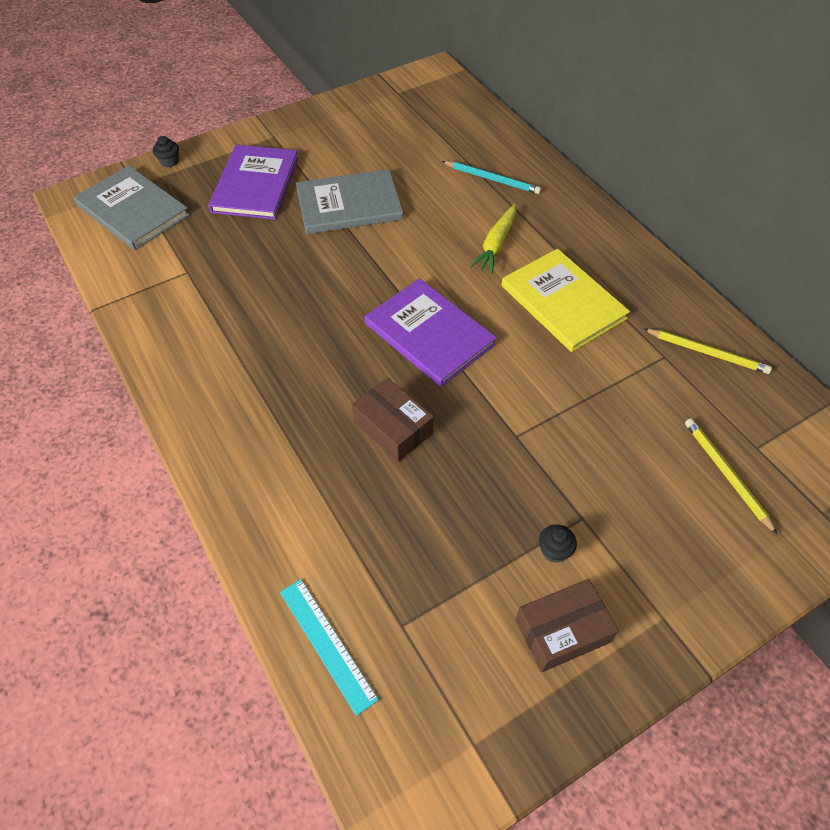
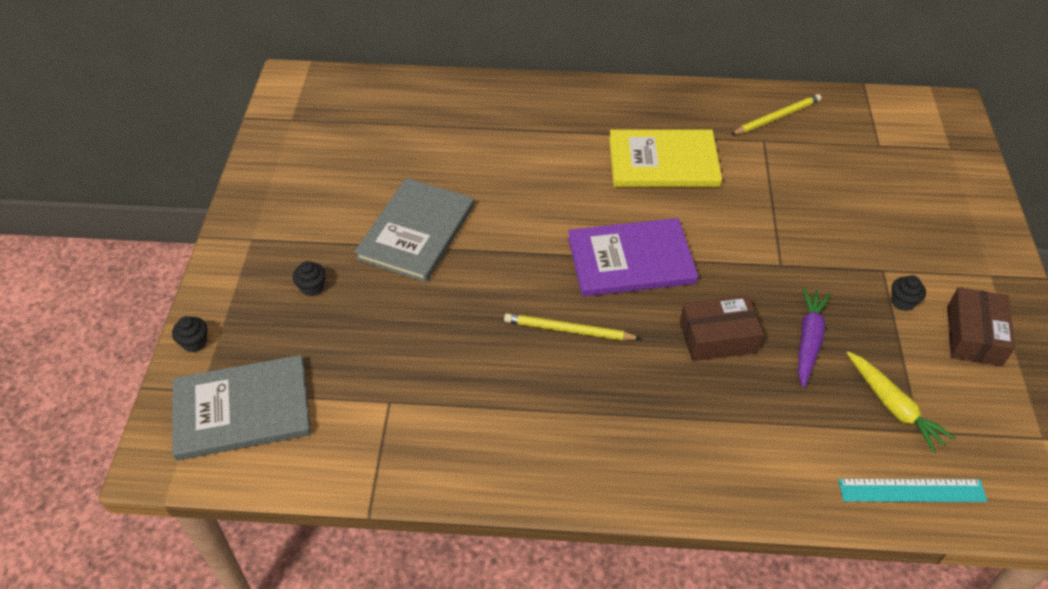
camera: 55 degrees left, 5 degrees down
(255, 184) = (312, 287): purple book -> black cupcake
(442, 494) = (809, 340): none -> purple carrot
(492, 179) = (480, 123): turquoise pencil -> none
(495, 245) = (563, 164): yellow carrot -> yellow carrot (893, 406)
(726, 474) = (892, 174): yellow pencil -> yellow pencil (568, 330)

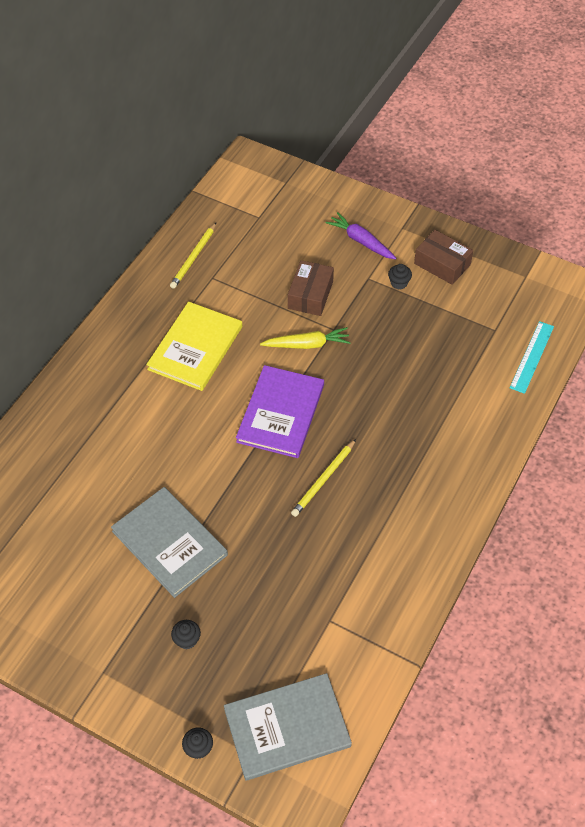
camera: 65 degrees left, 5 degrees up
(242, 410) = (287, 728): grey book -> grey book turned 60 degrees clockwise
(718, 337) = (375, 395): brown box -> brown box (310, 295)
(777, 117) = (194, 257): yellow pencil -> yellow pencil turned 150 degrees counterclockwise
(809, 340) = (403, 348): purple carrot -> purple carrot (361, 241)
(893, 406) = (472, 333): yellow carrot -> yellow carrot (307, 344)

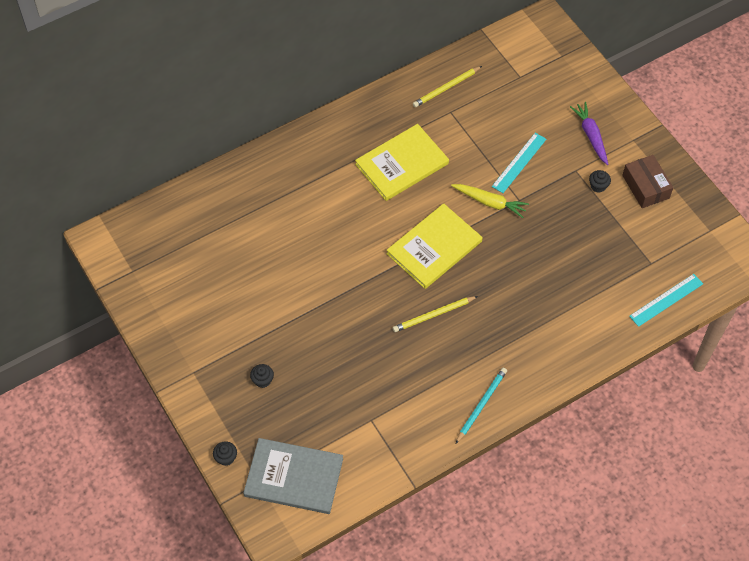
camera: 30 degrees right, 5 degrees up
(169, 543) = (292, 305): grey book -> none
(281, 413) = (434, 248): purple book -> yellow book
(310, 295) = (519, 163): brown box -> turquoise ruler
(430, 545) = (481, 405): none -> turquoise pencil

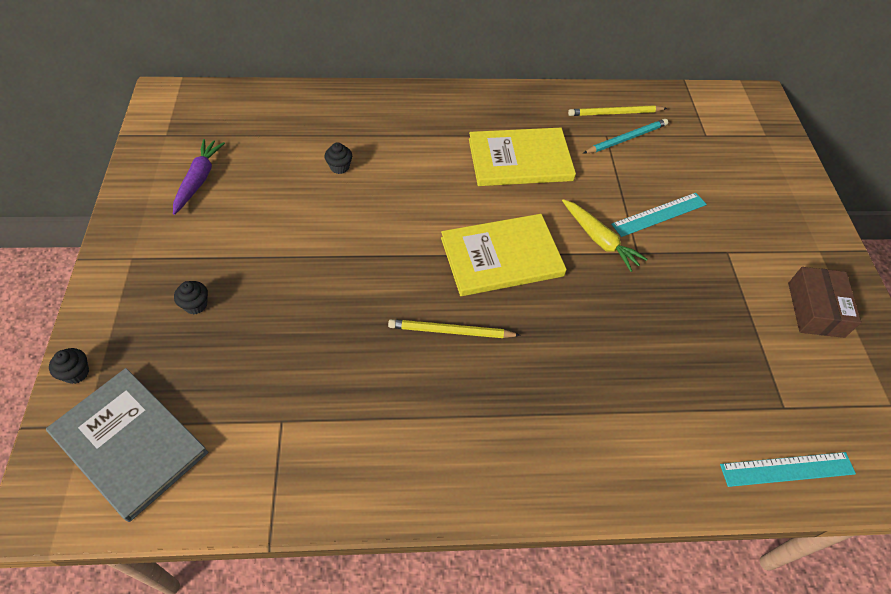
camera: 25 degrees right, 5 degrees down
(481, 405) = (438, 480): turquoise pencil -> turquoise pencil (626, 138)
(591, 136) = (765, 224): purple carrot -> purple carrot (199, 180)
(598, 186) = (749, 281): black cupcake -> black cupcake (339, 167)

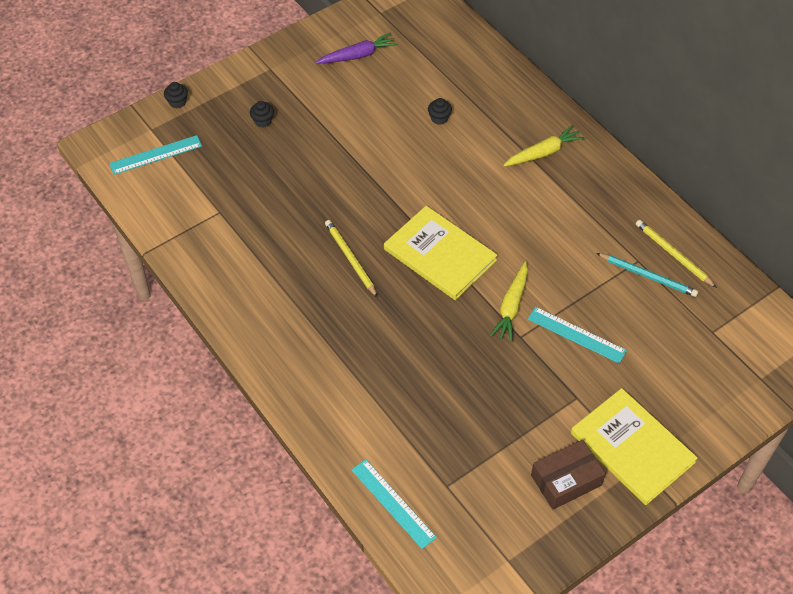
camera: 60 degrees right, 0 degrees up
(129, 443) = (155, 155): grey book -> turquoise ruler
(445, 125) = (543, 153): none -> yellow carrot
(520, 160) = (551, 217): yellow book -> yellow book (632, 448)

